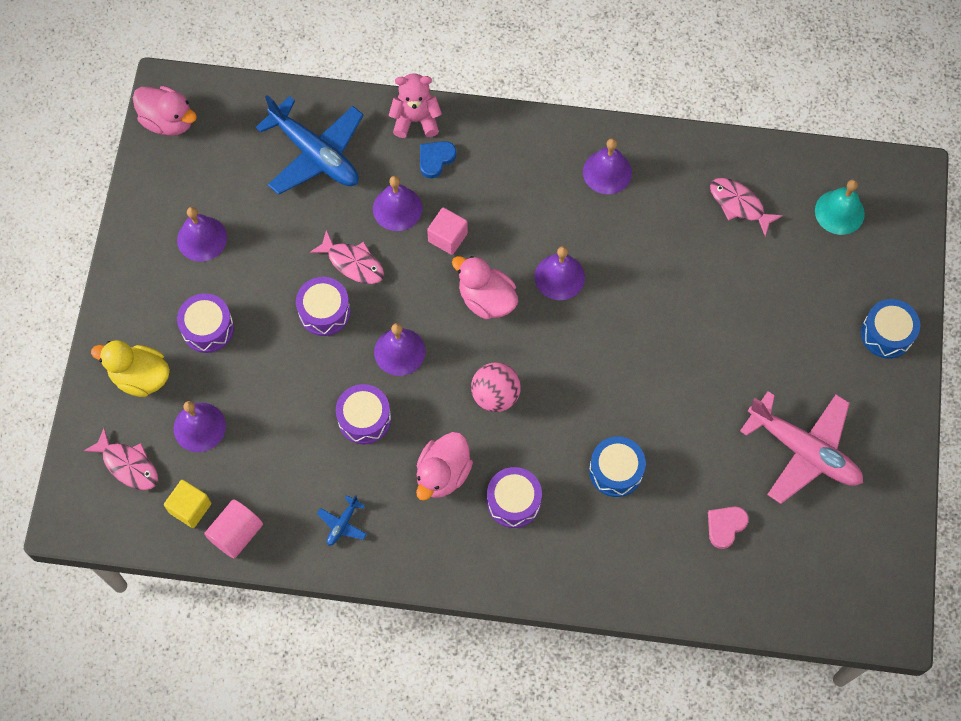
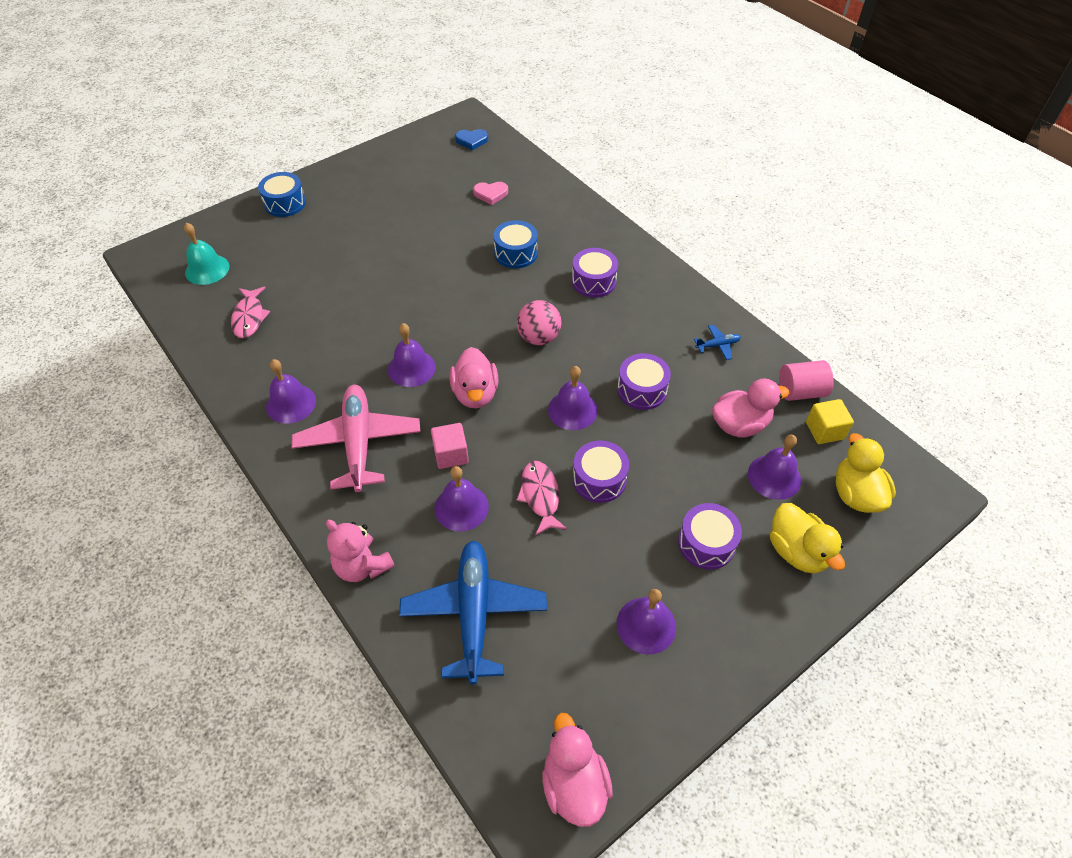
camera: 135 degrees left, 15 degrees down
(128, 465) = (856, 494): pink fish -> yellow duck
(435, 159) = (388, 519): blue heart -> blue heart (472, 141)
(443, 474) = (622, 324): pink duck -> pink duck (740, 424)
(804, 451) = (405, 192): pink plane -> pink plane (358, 443)

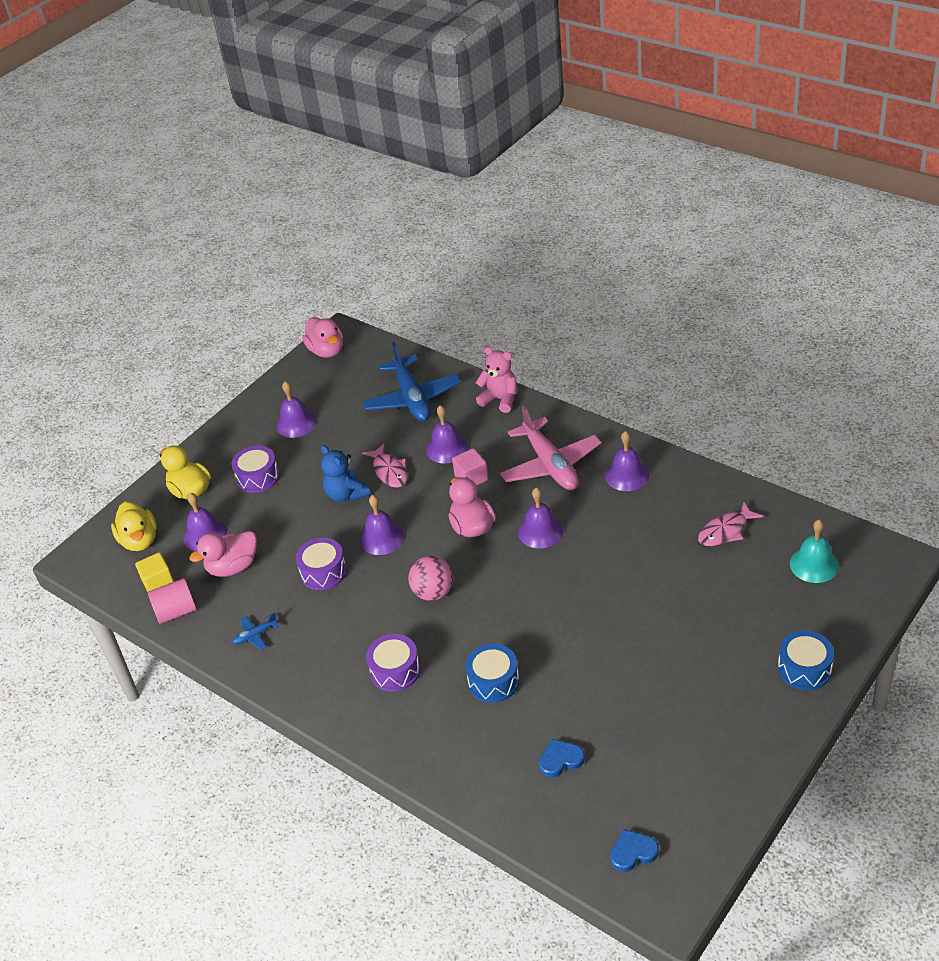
camera: 170 degrees right, 10 degrees down
(249, 317) = (725, 531): pink fish -> pink fish turned 105 degrees counterclockwise
(491, 194) = (560, 760): pink heart -> blue heart
(599, 479) = (346, 494): purple drum -> blue teddy bear

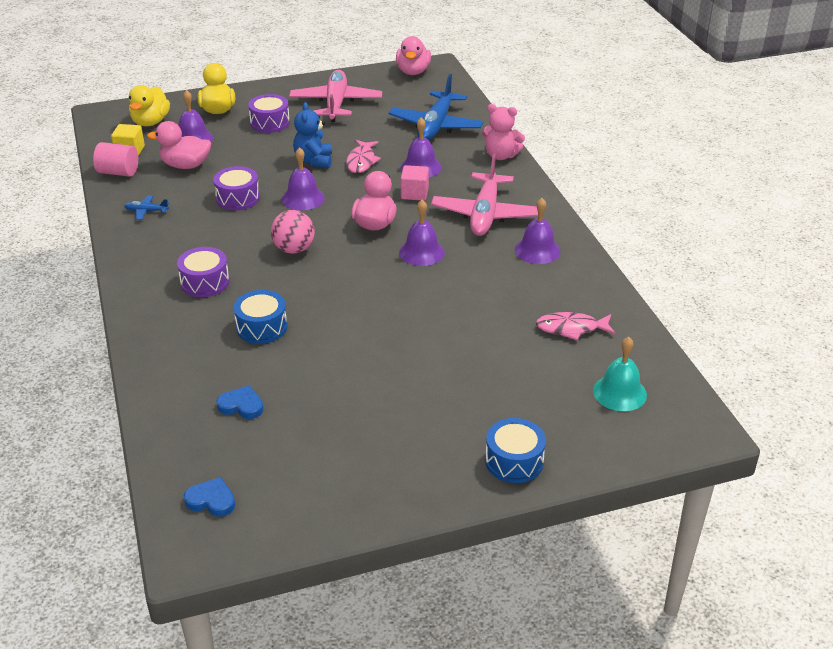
camera: 30 degrees right, 5 degrees down
(296, 423) = (336, 104): purple bell -> pink plane
(500, 399) = (500, 156): pink teddy bear -> pink teddy bear turned 135 degrees clockwise

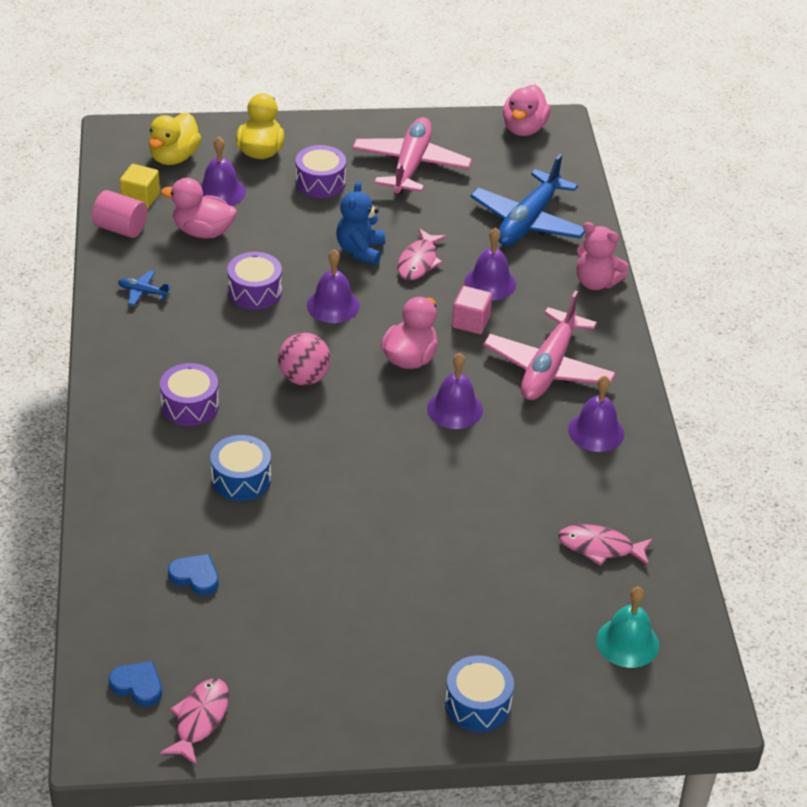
camera: 10 degrees right, 5 degrees up
(275, 518) = (200, 719): none -> pink fish

